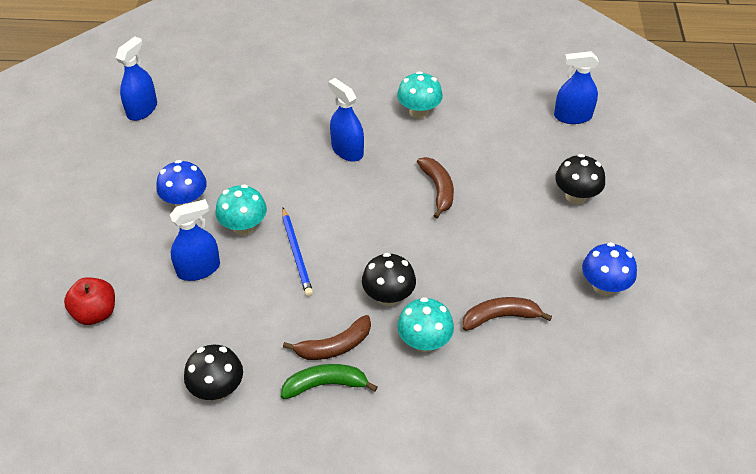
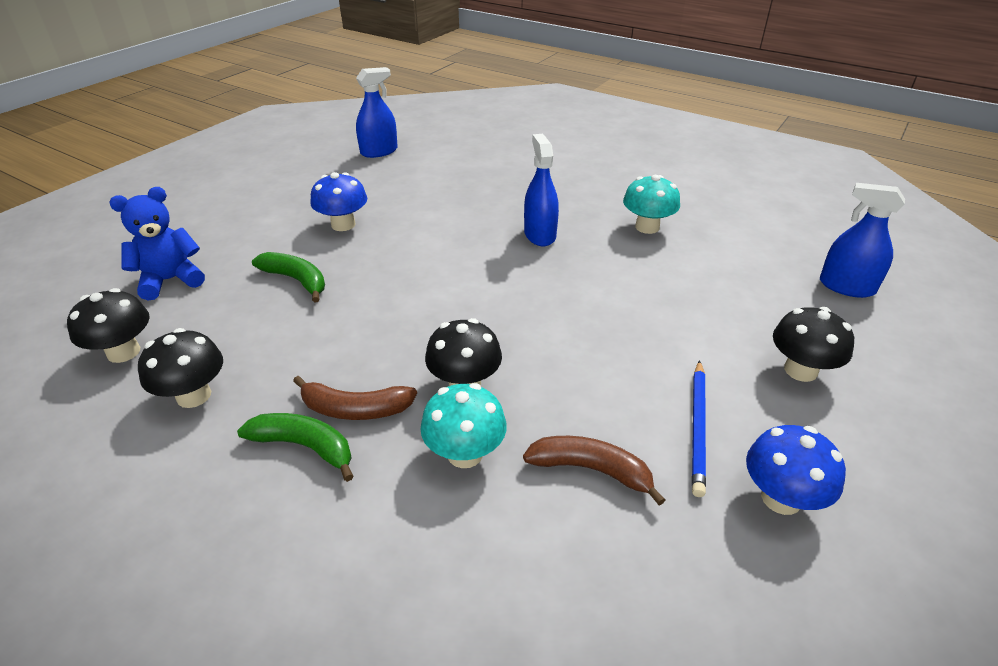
camera: 30 degrees right, 10 degrees down
(95, 313) = (170, 280): red apple -> blue teddy bear
(128, 384) = (123, 352): none -> black mushroom
(198, 269) = (296, 280): blue spray bottle -> green banana
(244, 227) = (375, 262): turquoise mushroom -> none
(296, 253) = (403, 303): blue pencil -> blue pencil (698, 428)
(438, 189) = (614, 301): brown banana -> none

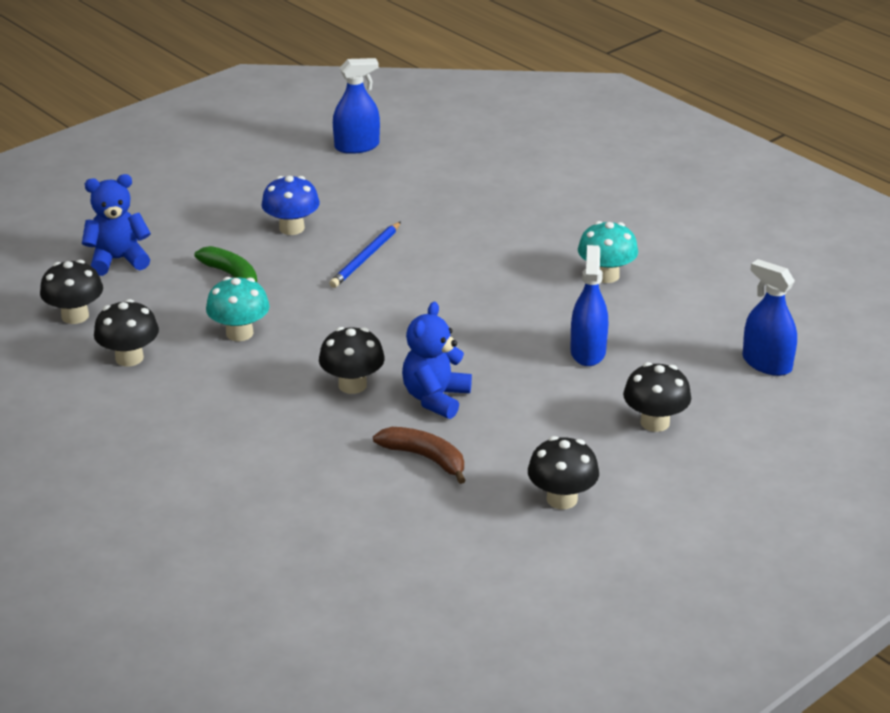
camera: 15 degrees right, 5 degrees down
(305, 447) = (209, 407): green banana -> none
(355, 409) = (255, 388): brown banana -> none
(465, 453) = (331, 432): turquoise mushroom -> turquoise mushroom (239, 333)
(539, 235) = (487, 267): blue spray bottle -> blue spray bottle (588, 352)
(562, 384) = (435, 398): none -> blue teddy bear
(698, 428) = (530, 447): blue pencil -> blue pencil (366, 257)
(781, 498) = (562, 499): blue mushroom -> black mushroom

